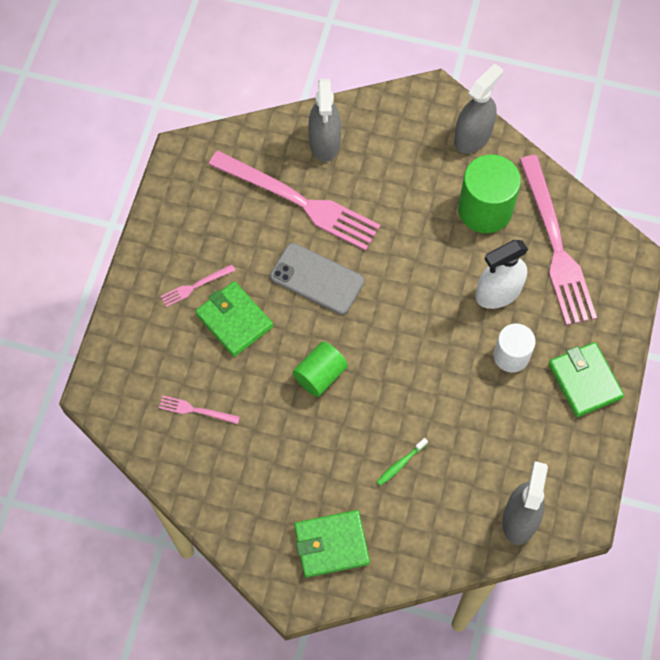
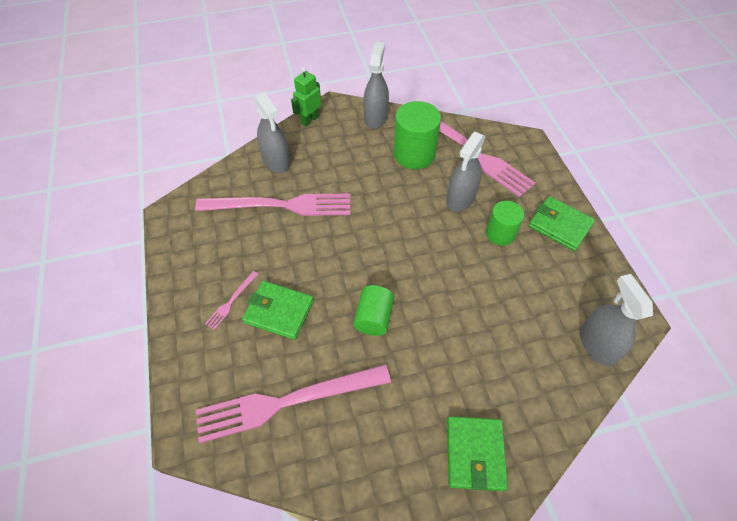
camera: 30 degrees left, 10 degrees down
(196, 410) = (287, 402): pink fork -> pink fork, size x2.41
(317, 279) = (326, 250): grey phone -> none
(331, 545) = (475, 454): green wallet -> green wallet turned 45 degrees counterclockwise
(393, 102) = (309, 120): none -> green robot
(400, 464) = (481, 352): green toothbrush -> none
(498, 293) = (460, 198): white spray bottle -> grey spray bottle
(511, 356) = (500, 233): white cylinder -> green cylinder

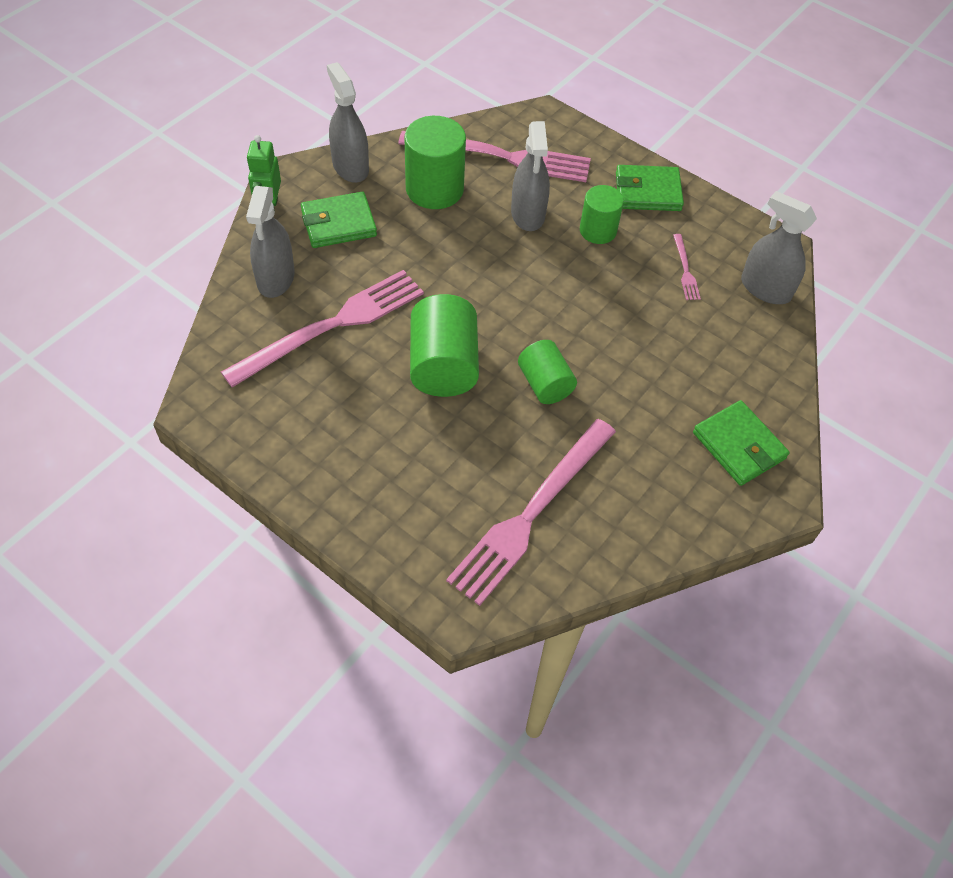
camera: 40 degrees left, 0 degrees up
(231, 301) = (377, 457): pink fork -> pink fork (685, 270)
(276, 161) = (276, 278): grey spray bottle -> grey spray bottle turned 75 degrees clockwise
(279, 311) = (440, 436): green wallet -> green wallet (338, 223)
(321, 267) = (443, 365): none -> green cylinder

